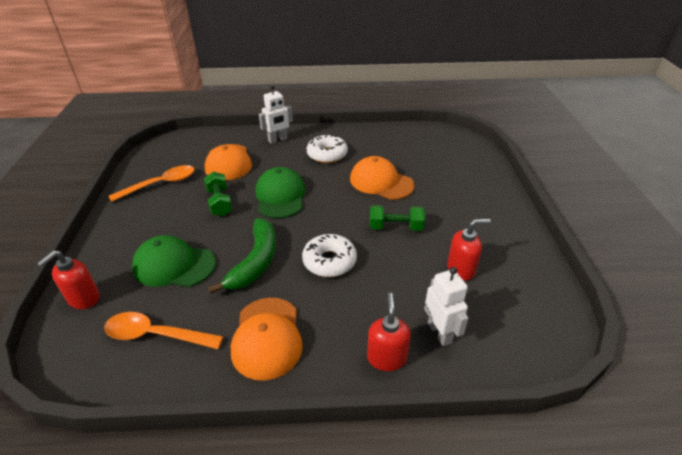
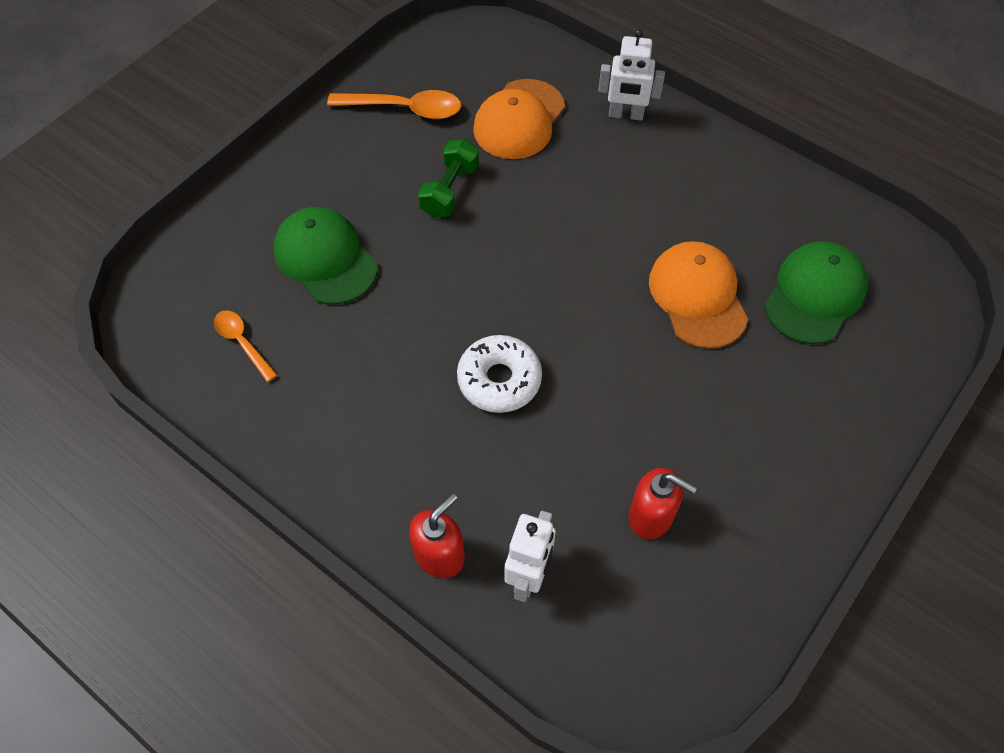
camera: 40 degrees right, 20 degrees up
(83, 299) = (209, 242): red soap dispenser -> none
(156, 335) = (242, 343): orange spoon -> orange spoon, size x0.61
(255, 261) = (415, 317): green banana -> none
(267, 337) = (342, 430): orange cap -> none
(280, 196) = (534, 229): green cap -> green cap (814, 295)
(327, 154) = (670, 190): white donut -> none
(395, 227) = (636, 389): green dumbbell -> none

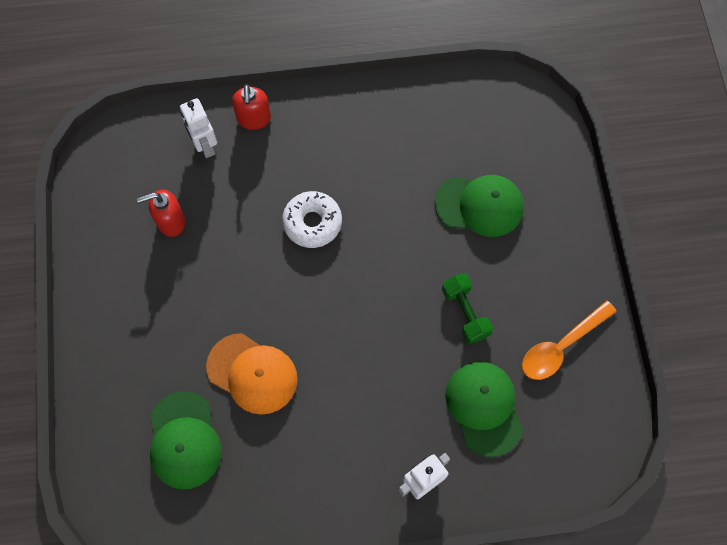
camera: 135 degrees right, 10 degrees up
(242, 343) = (461, 125): orange spoon -> none
(519, 120) = (484, 408): orange cap -> green cap

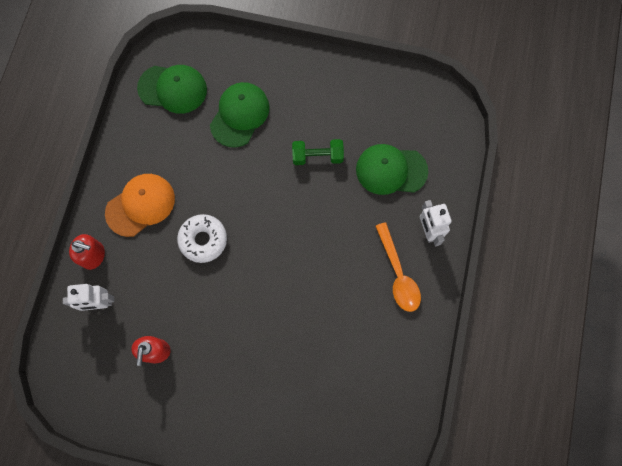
camera: 70 degrees left, 5 degrees up
(184, 440) = (340, 394): green cap -> green cap (173, 89)
(252, 373) = (307, 325): orange cap -> orange cap (140, 205)
(561, 346) = (366, 102): orange spoon -> orange spoon (398, 273)

